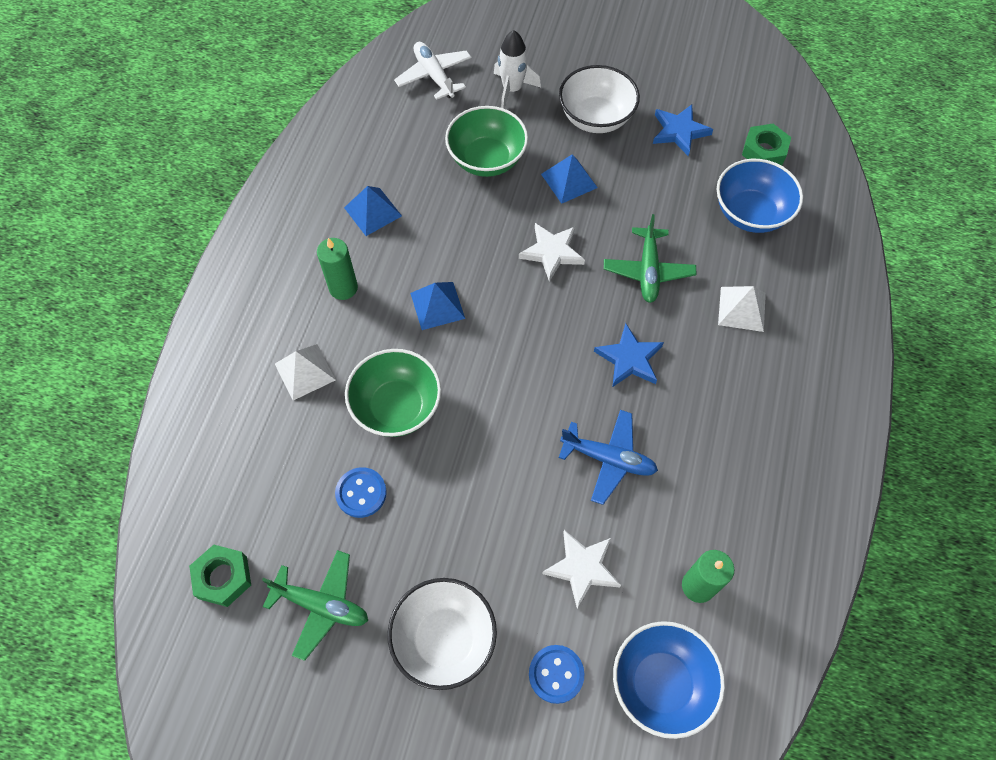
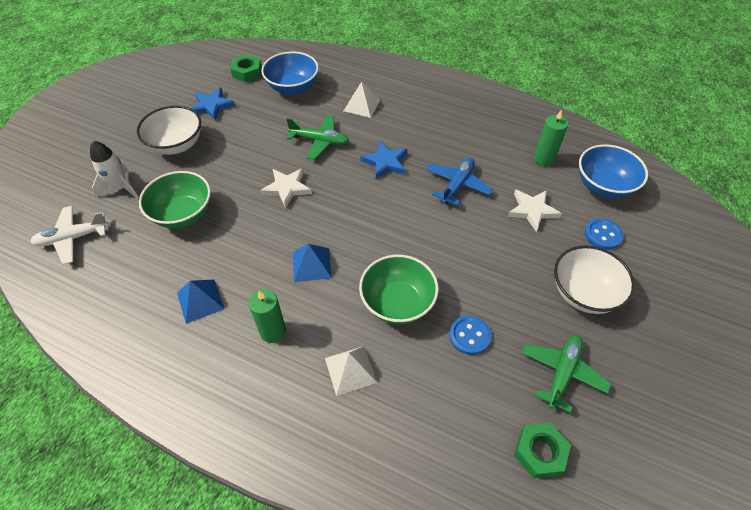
camera: 80 degrees left, 10 degrees down
(569, 181) = (227, 169): blue pyramid -> none

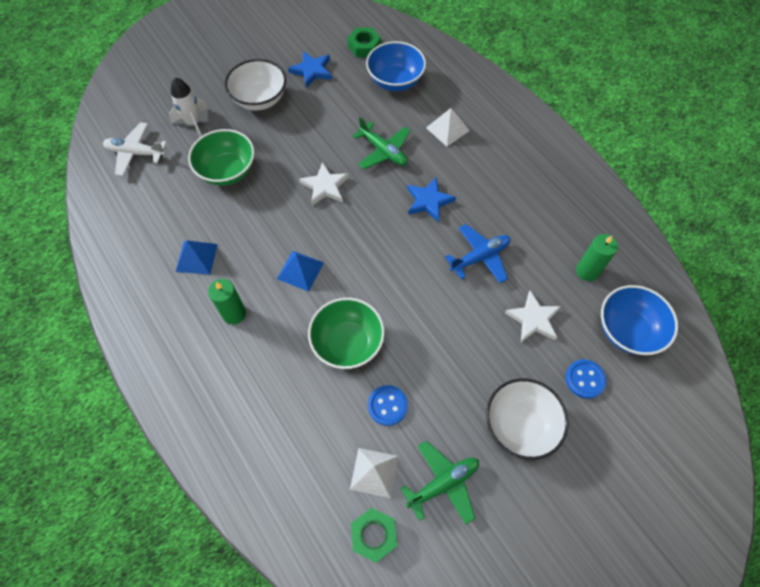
camera: 30 degrees right, 10 degrees up
(350, 370) = (272, 379): white pyramid -> white pyramid (374, 472)

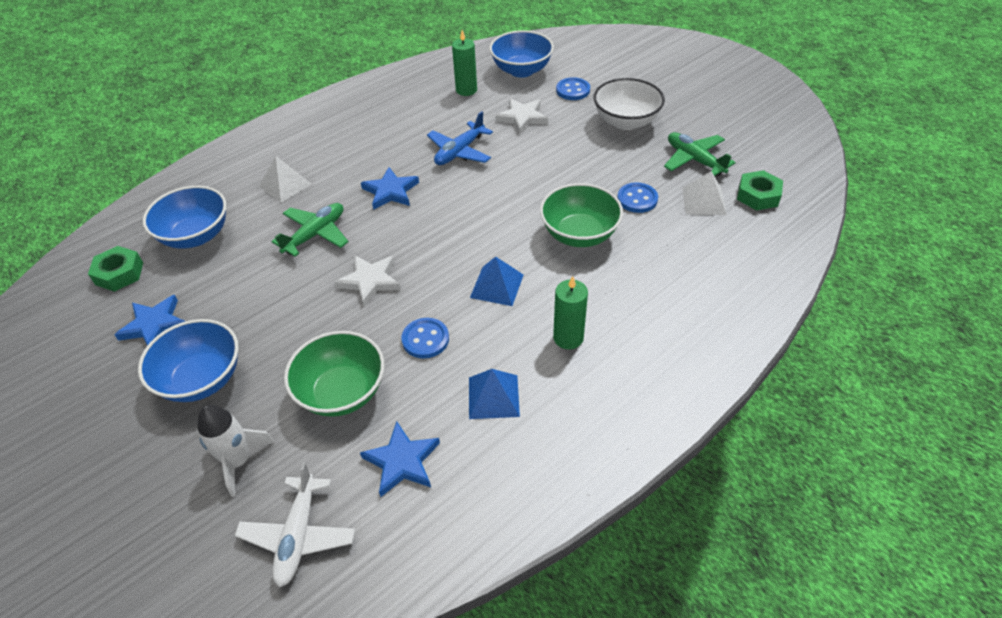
camera: 95 degrees left, 15 degrees down
(165, 202) = (402, 461): none -> blue star
(259, 219) = (425, 339): none -> blue button
(260, 99) = (202, 379): white bowl -> blue bowl
(480, 257) = (459, 152): blue plane -> blue plane turned 105 degrees counterclockwise

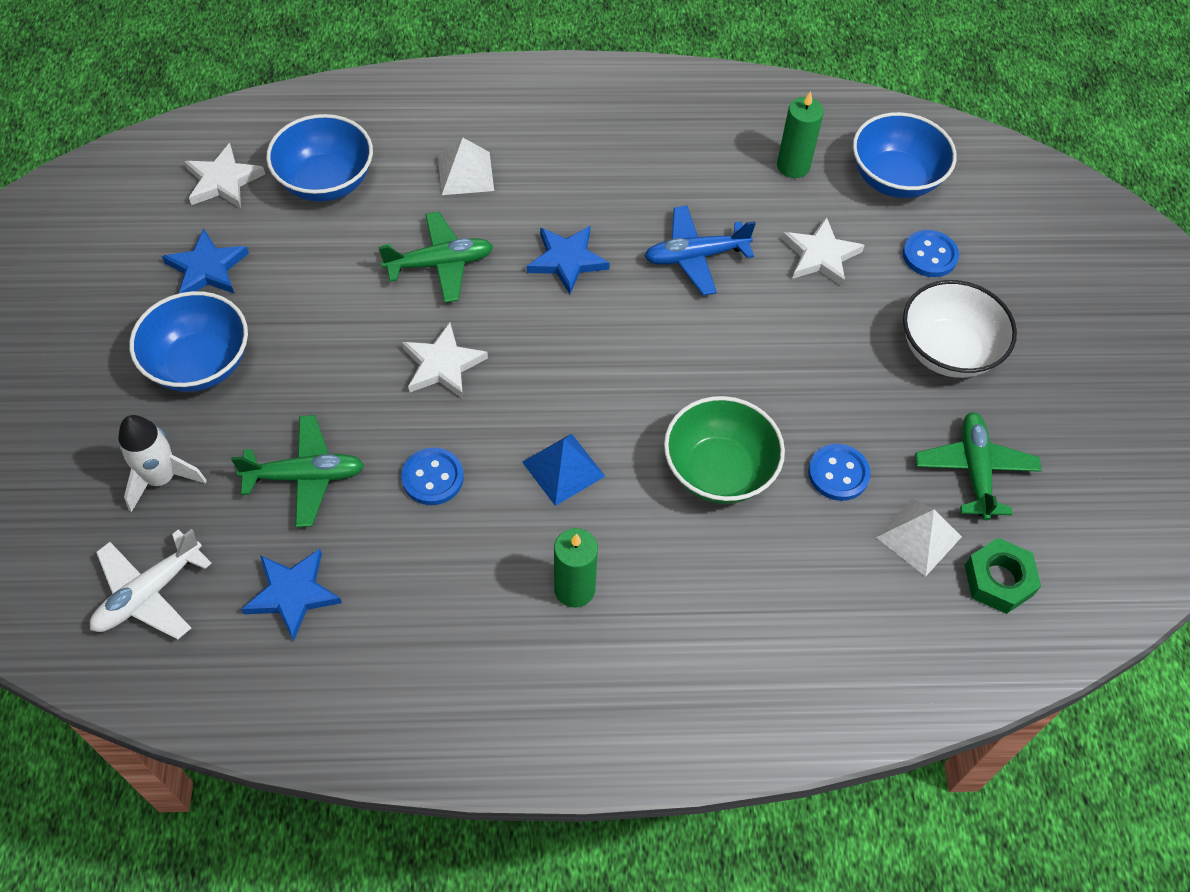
camera: 35 degrees right, 10 degrees up
(119, 273) = (223, 181): green nut -> white star
(342, 392) = (305, 476): green bowl -> green plane
(493, 396) = (436, 595): blue pyramid -> none

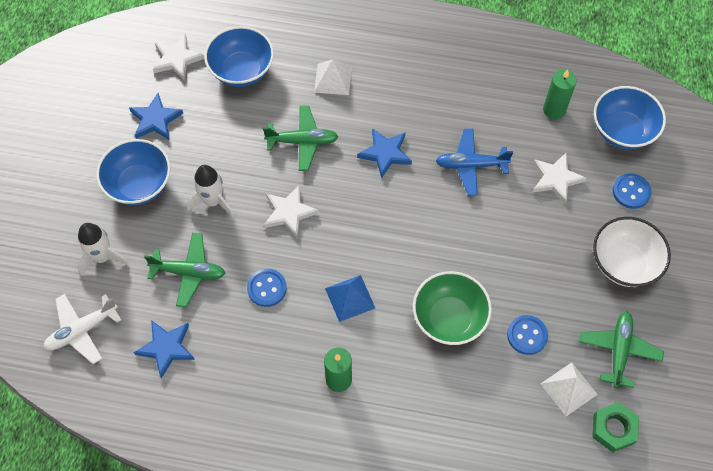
camera: 15 degrees right, 5 degrees up
(321, 368) = (213, 201): none -> white rocket

